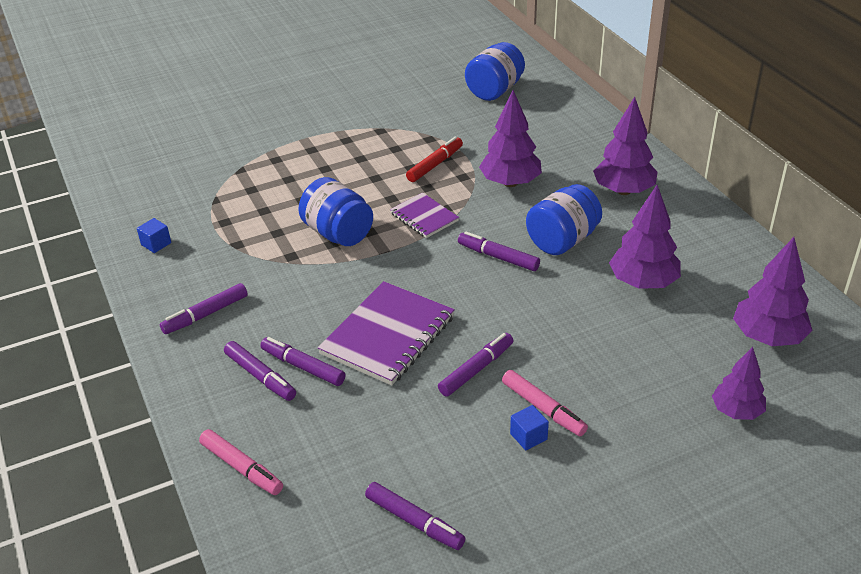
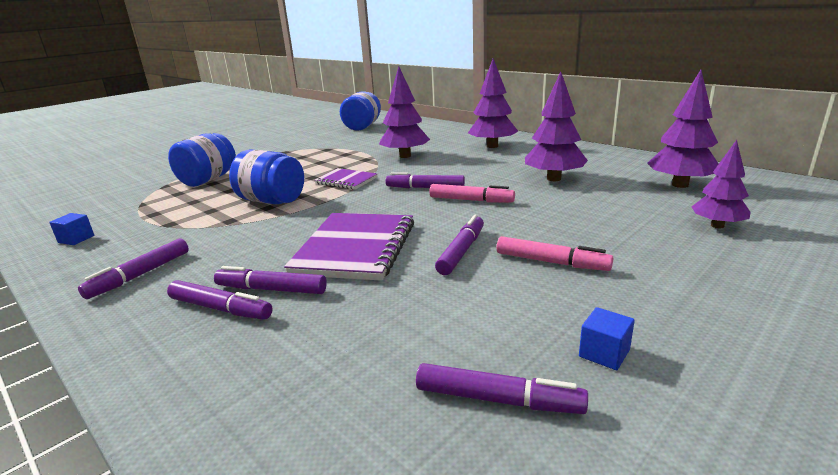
camera: 20 degrees left, 15 degrees down
(241, 468) = (217, 407): pink marker -> pink marker (471, 200)
(435, 165) = (339, 158): red marker -> none
(528, 436) = (558, 285): blue cube -> blue cube (604, 353)
(562, 240) = (470, 172): blue jar -> blue jar (208, 179)

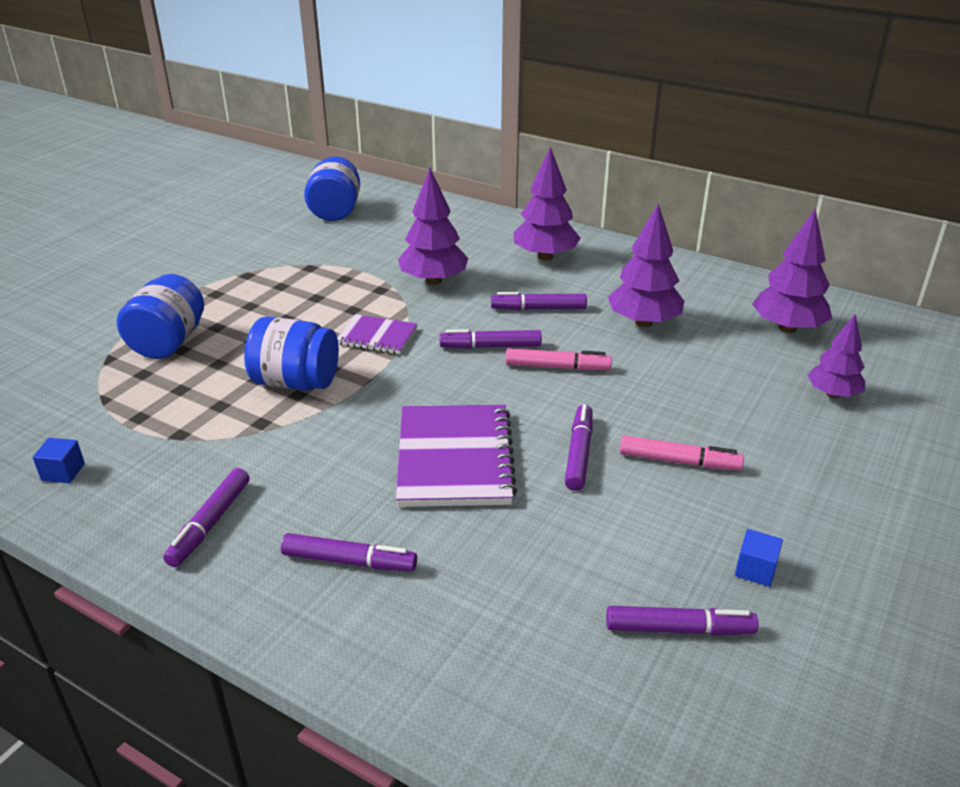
camera: 15 degrees left, 10 degrees up
(271, 289) = (391, 529): purple marker -> purple marker (538, 309)

